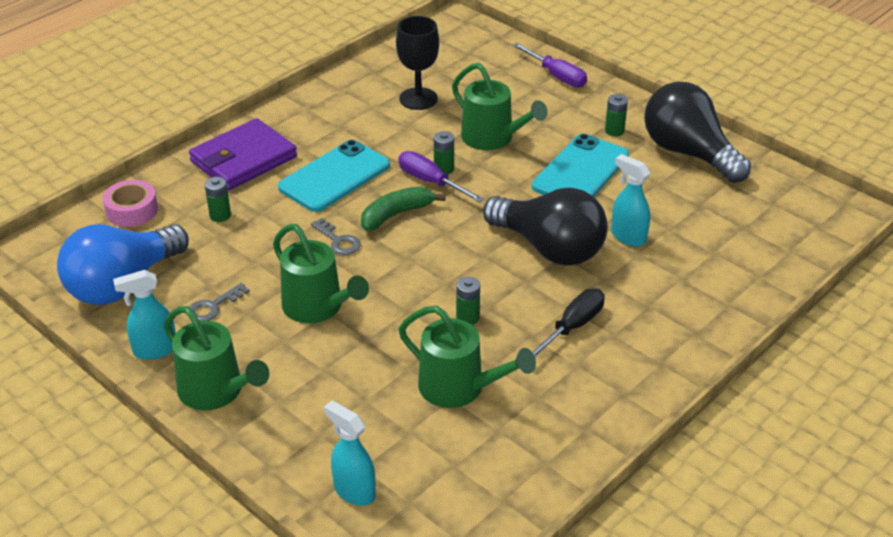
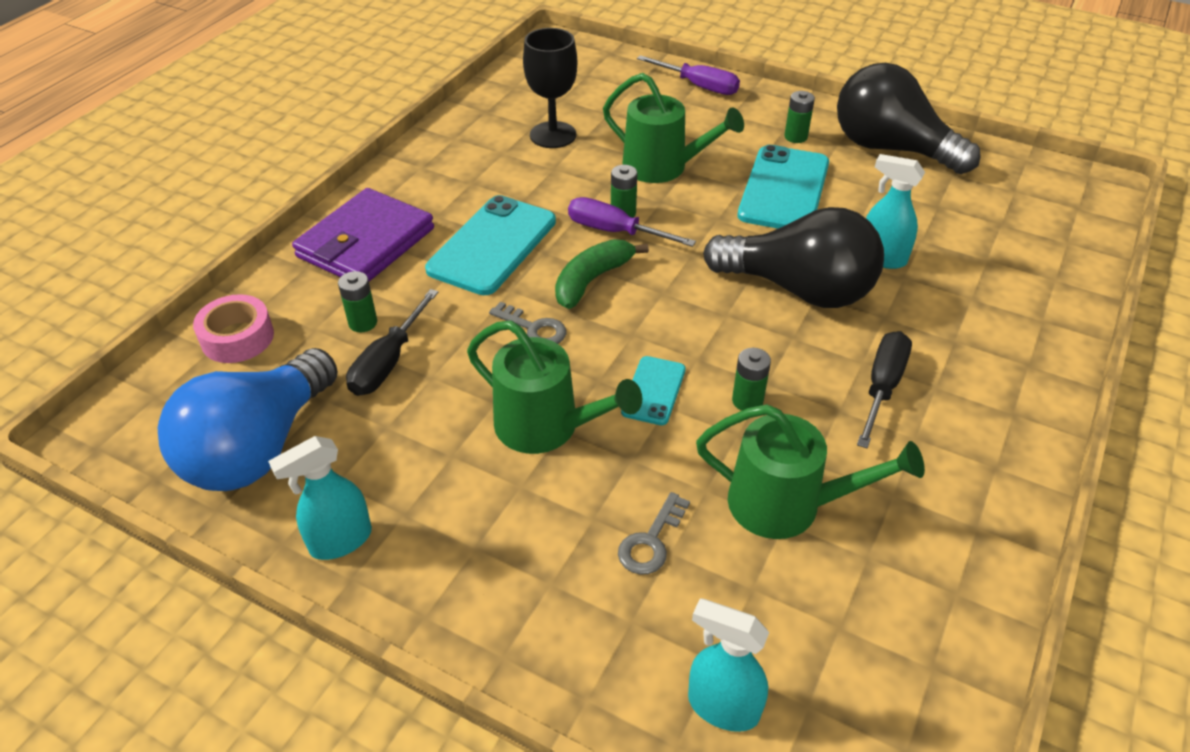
camera: 15 degrees left, 5 degrees up
(213, 306) = (402, 455): grey key -> grey key (651, 541)
(216, 391) = (456, 588): green watering can -> none
(227, 245) = (388, 362): none -> black screwdriver
(404, 298) = (654, 391): none -> turquoise phone

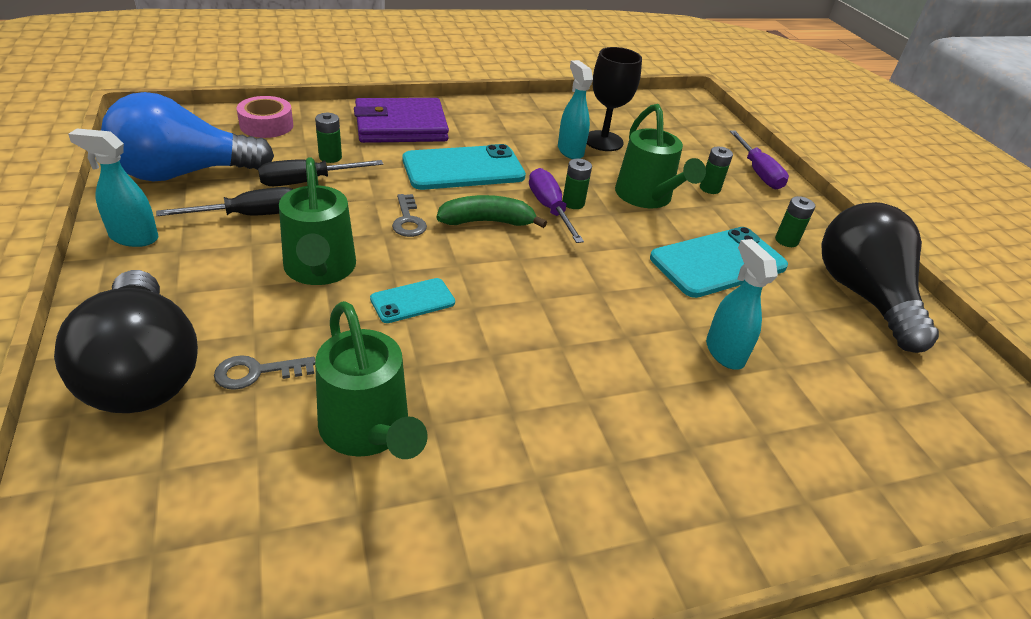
camera: 40 degrees right, 5 degrees down
(722, 706) = (113, 496): turquoise spray bottle -> turquoise spray bottle (570, 151)
(747, 401) = (459, 353): green battery -> green battery (710, 188)
(798, 289) = (619, 322): black light bulb -> black light bulb (144, 370)
(882, 387) = (571, 425): black screwdriver -> black screwdriver (250, 215)

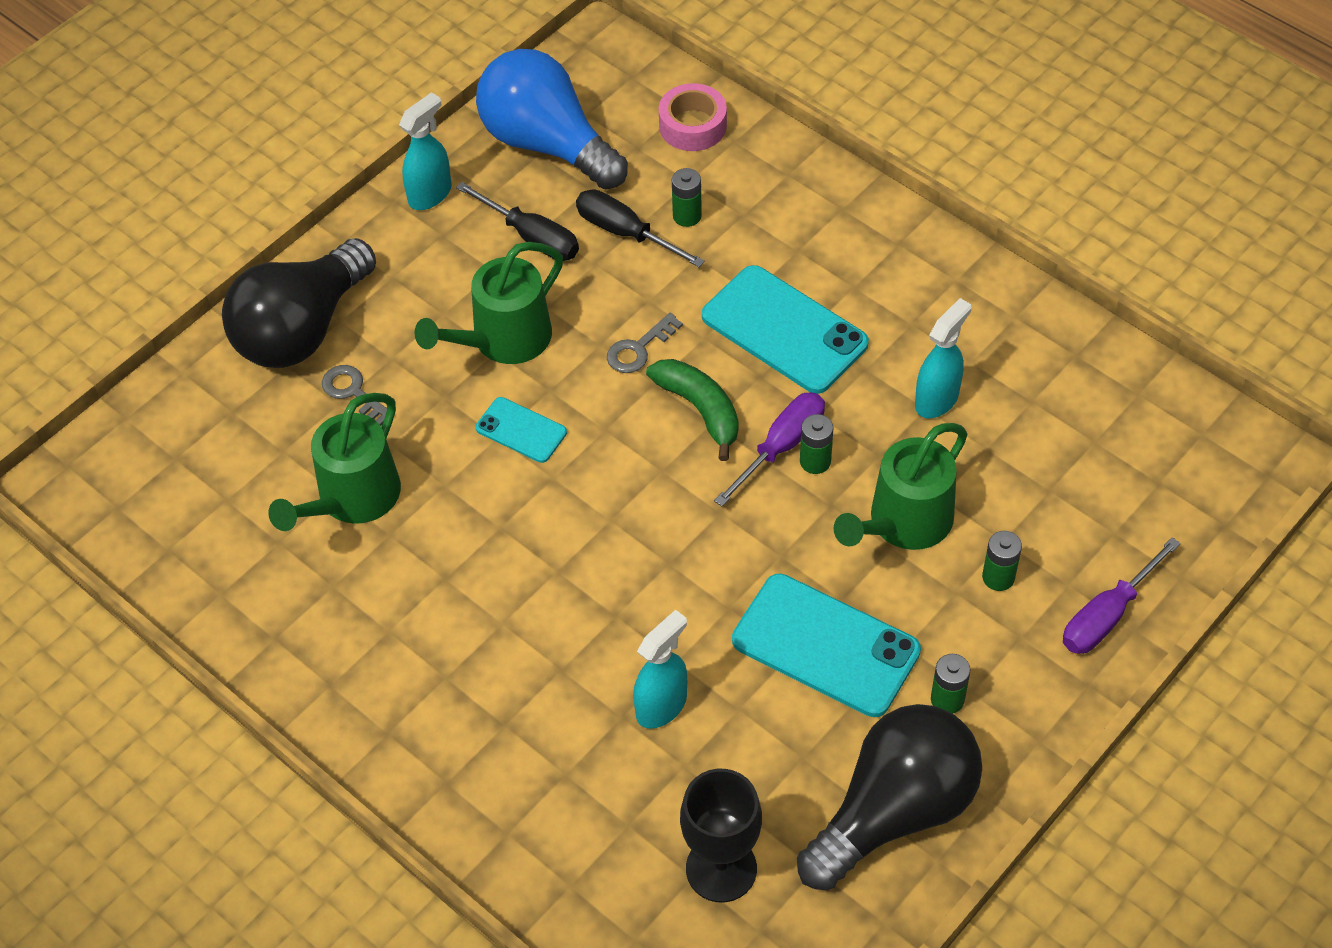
camera: 65 degrees right, 15 degrees up
(133, 237) = (430, 194): turquoise spray bottle -> turquoise spray bottle turned 60 degrees clockwise
(401, 126) = (816, 222): purple wallet -> none
(603, 141) = (1003, 418): black goblet -> black goblet (721, 868)

